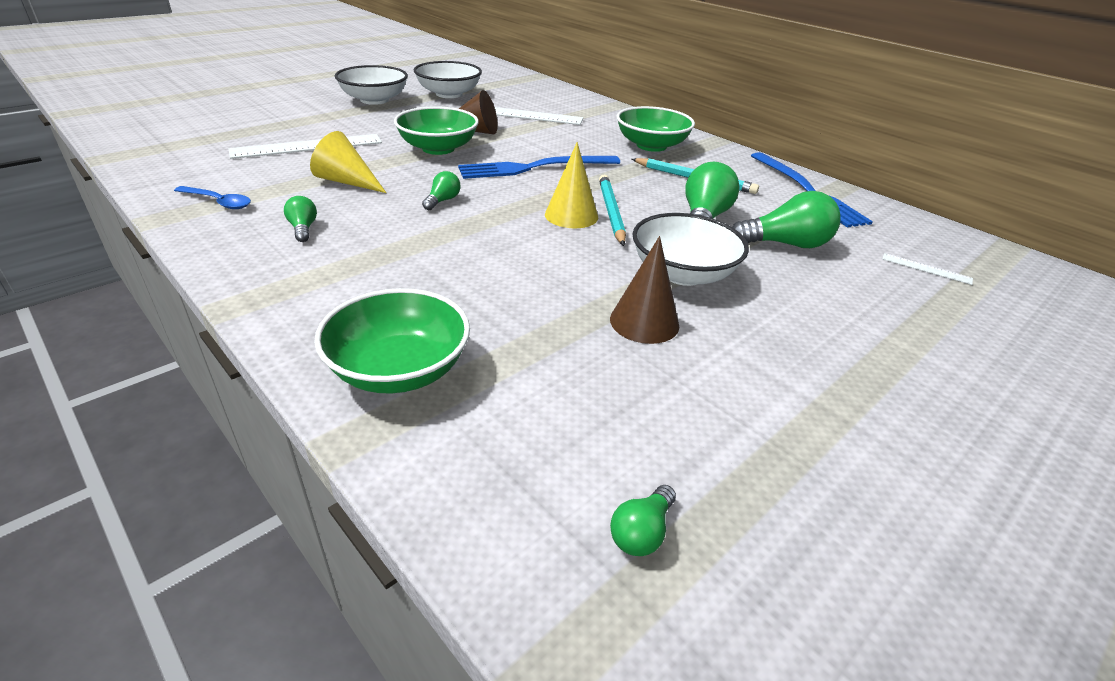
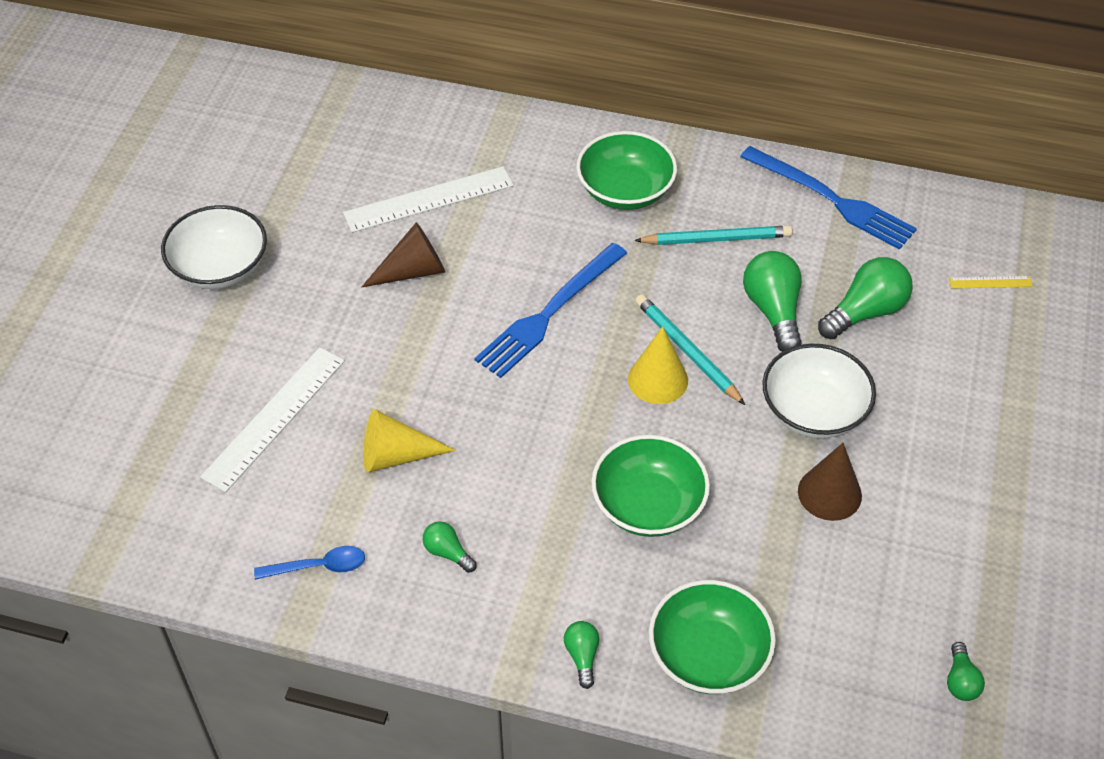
camera: 30 degrees left, 15 degrees up
(438, 148) = (415, 334): green bowl -> green bowl (648, 505)
(442, 201) = (521, 429): green light bulb -> green light bulb (582, 656)
(449, 94) = (291, 196): white bowl -> none
(926, 269) = (990, 282): white ruler -> yellow ruler

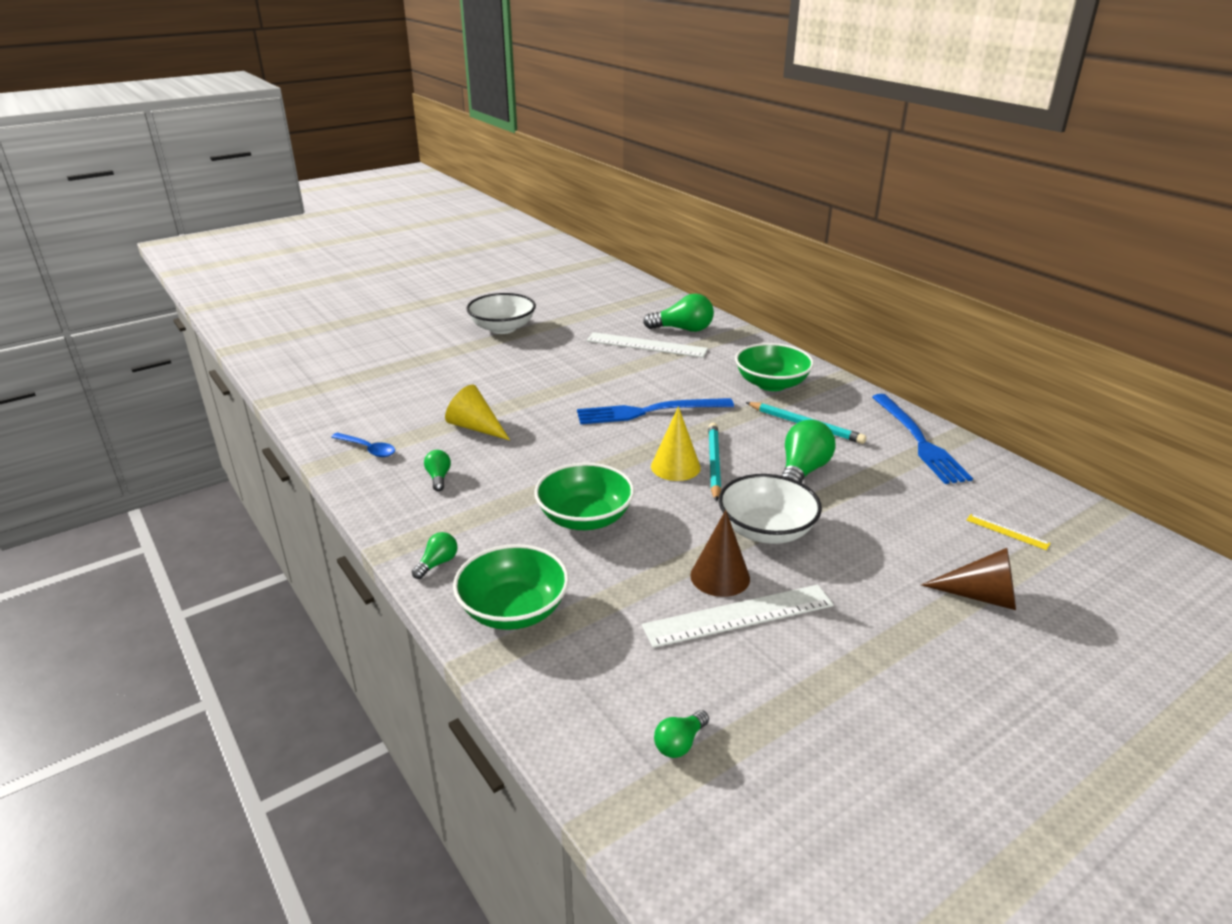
camera: 40 degrees right, 20 degrees down
(274, 418) = (440, 387): white ruler -> white ruler (738, 615)
(412, 271) = (596, 366): brown cone -> brown cone (980, 596)
(865, 312) = (875, 502): green light bulb -> green light bulb (683, 329)

